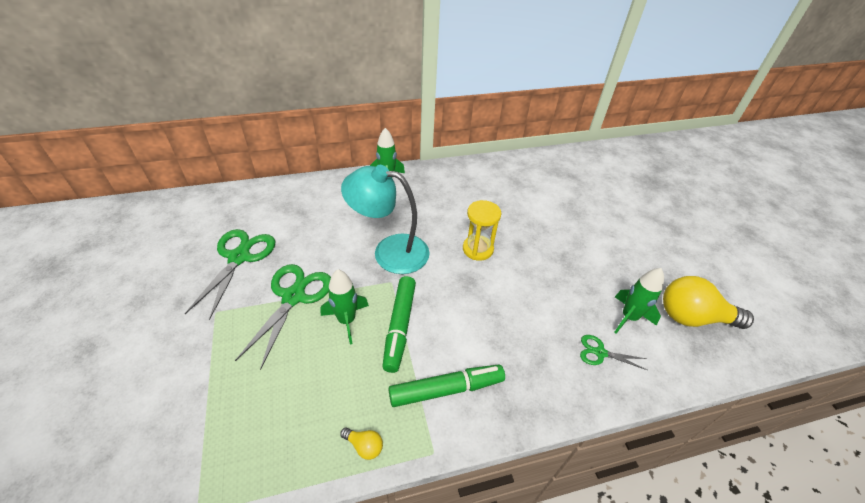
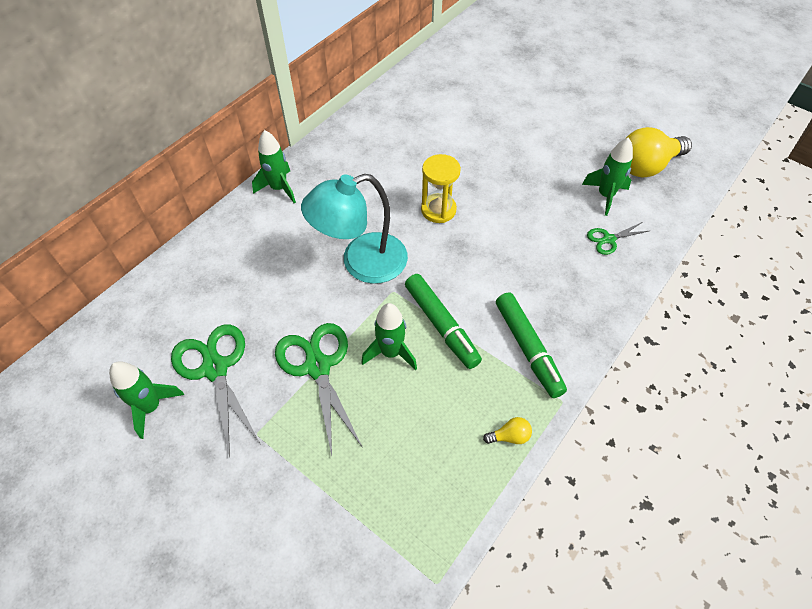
camera: 35 degrees left, 10 degrees up
(185, 255) = (151, 407): none -> green rocket
(446, 389) = (527, 348): green marker -> green marker turned 120 degrees clockwise

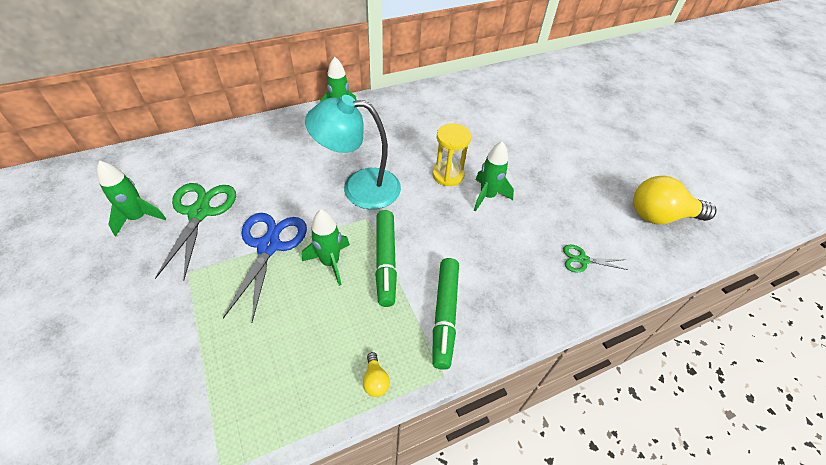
camera: 25 degrees right, 5 degrees down
(317, 366) = (269, 246): green scissors -> blue scissors
(509, 436) = (375, 380): yellow light bulb -> yellow light bulb turned 60 degrees clockwise
(605, 196) = (603, 223): green rocket -> green rocket (487, 196)

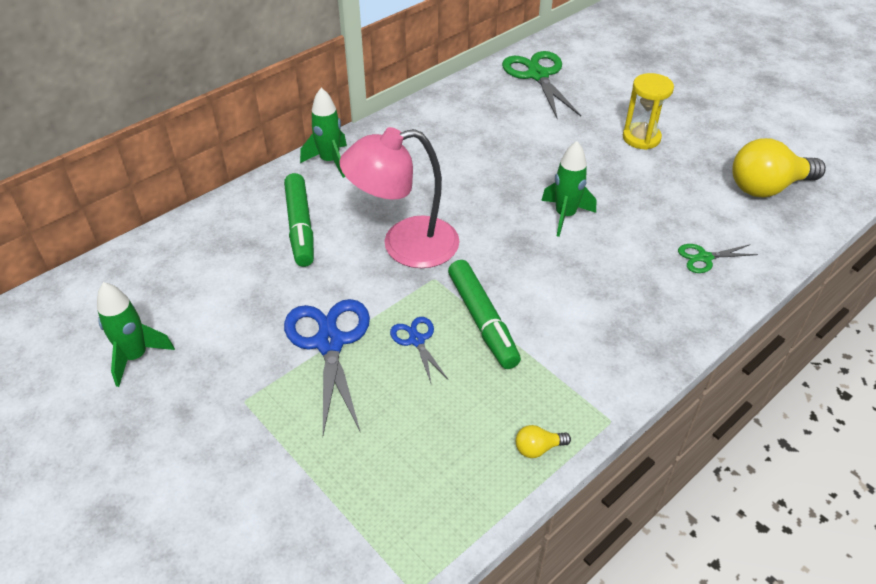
camera: 15 degrees left, 5 degrees down
(199, 212) = (215, 328): green scissors -> green scissors (538, 75)
(330, 262) = (416, 340): green rocket -> blue scissors
(359, 187) = (405, 245): turquoise lamp -> pink lamp
(375, 380) = (538, 448): yellow light bulb -> yellow light bulb turned 105 degrees clockwise
(444, 315) = (580, 359): green marker -> green marker (300, 227)
(448, 175) = (506, 203): yellow hourglass -> yellow hourglass (641, 138)

